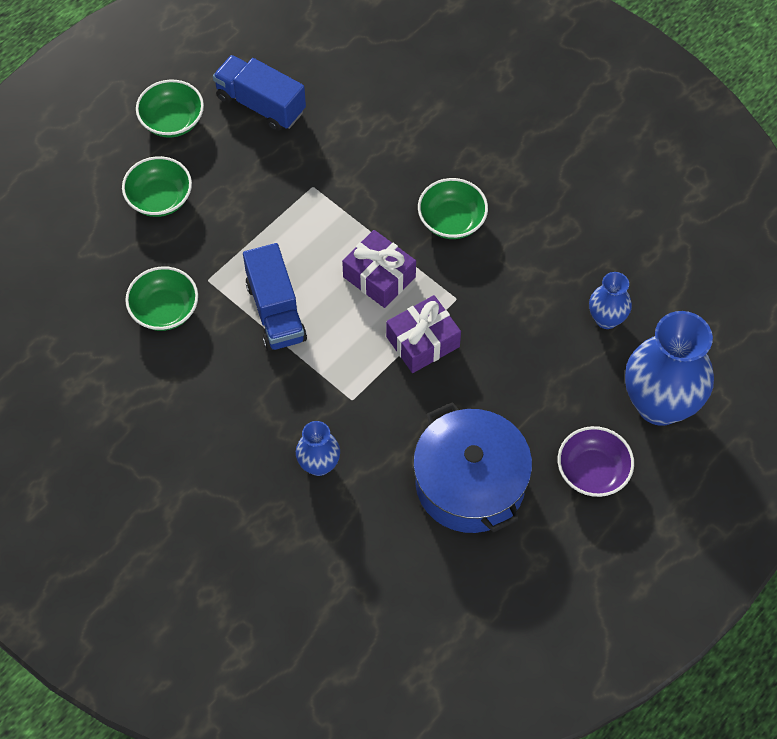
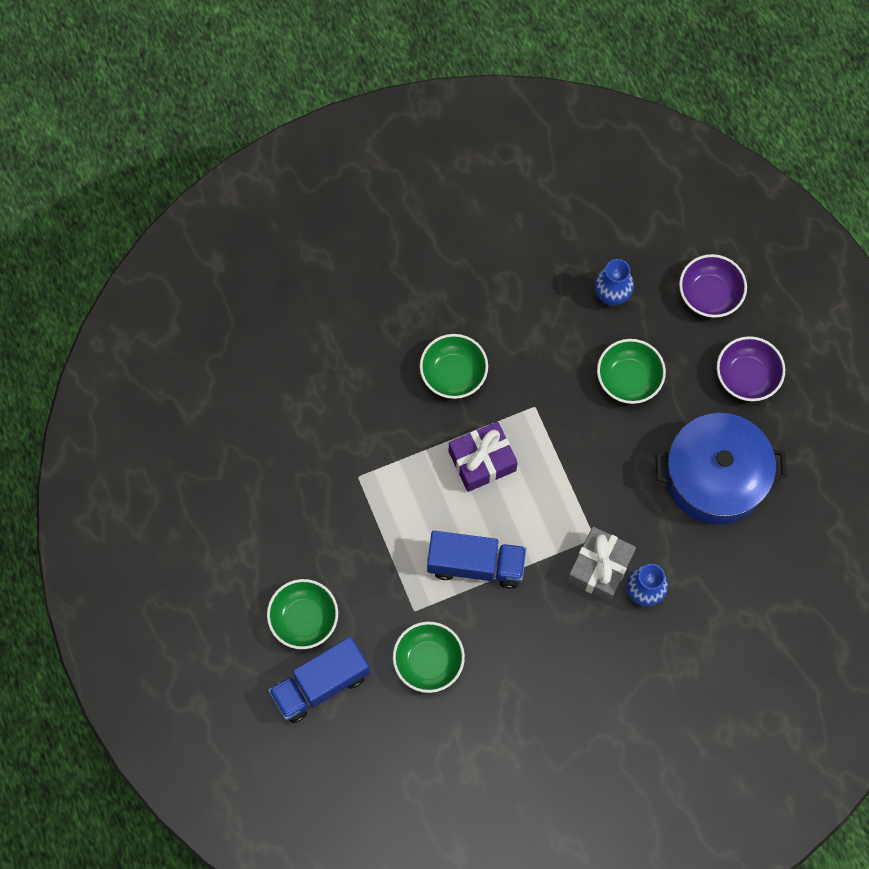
camera: 65 degrees left, 10 degrees up
(172, 121) = (220, 572): green bowl -> green bowl (629, 378)
(260, 104) = (242, 484): blue truck -> blue truck (321, 684)
(324, 416) = (600, 568): none -> grey gift
(423, 342) = (564, 454): purple gift -> none
(659, 404) = (709, 294): blue vase -> purple bowl

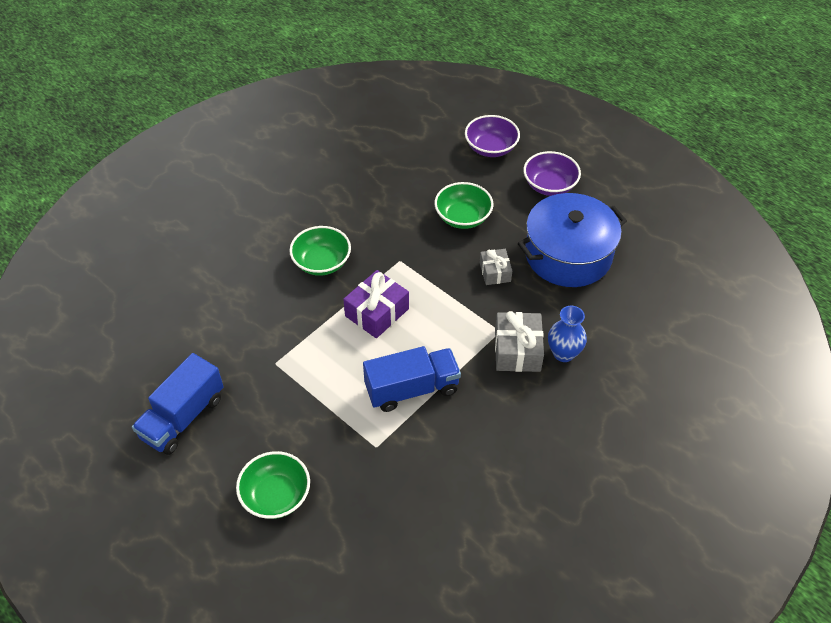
camera: 25 degrees left, 20 degrees down
(321, 684) = (318, 546): blue truck -> blue truck (183, 417)
(428, 661) = (410, 483): green bowl -> none
(611, 295) = (419, 172): blue vase -> none
(626, 465) = (495, 272): none -> grey gift

